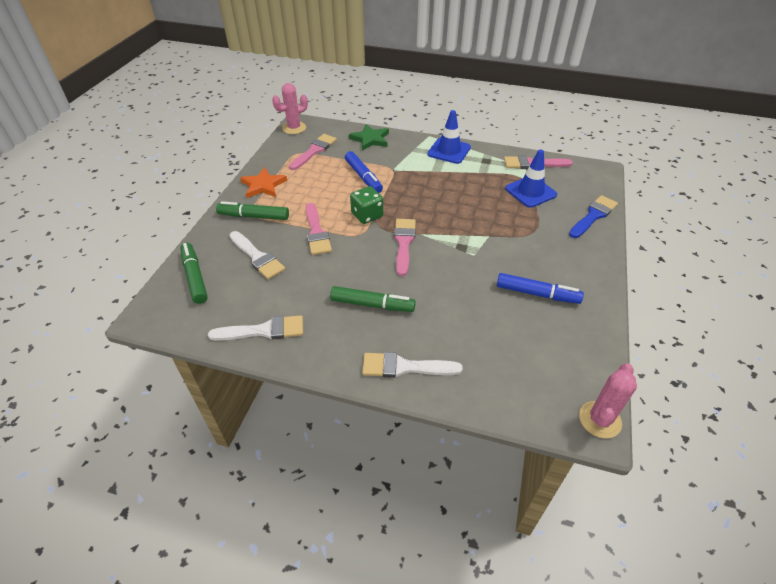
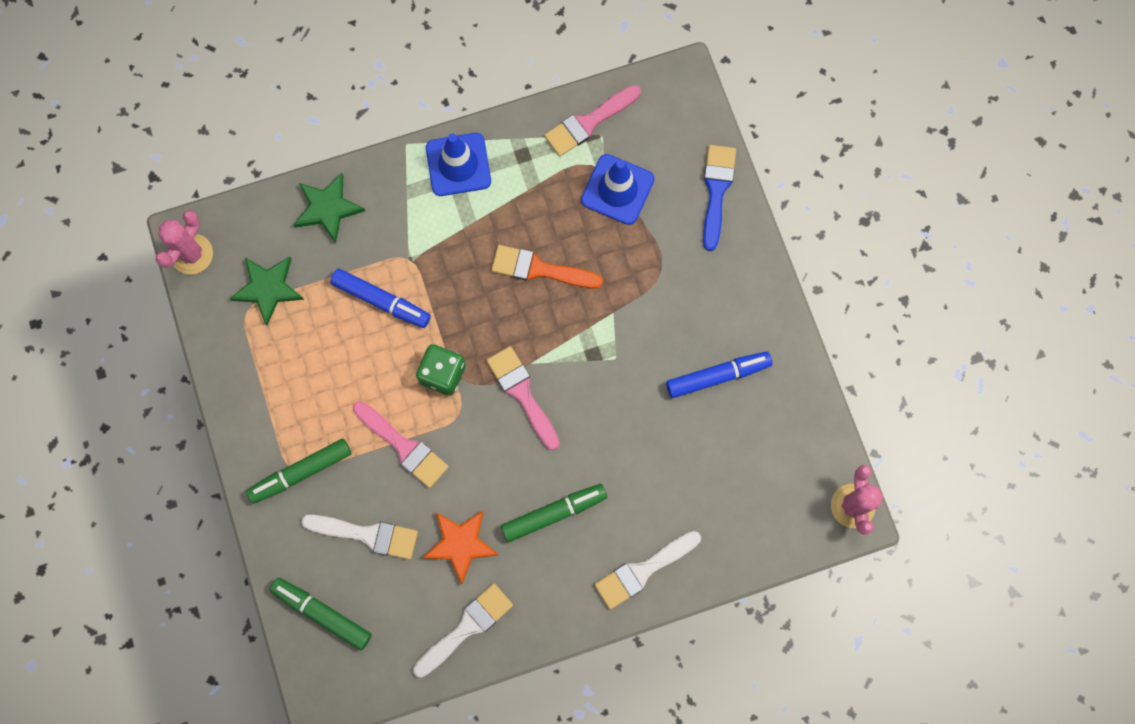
camera: 35 degrees left, 30 degrees up
(263, 185) = (260, 408): orange star -> orange star (460, 544)
(314, 151) = (268, 288): pink brush -> green star
(459, 201) = (539, 269): none -> orange brush

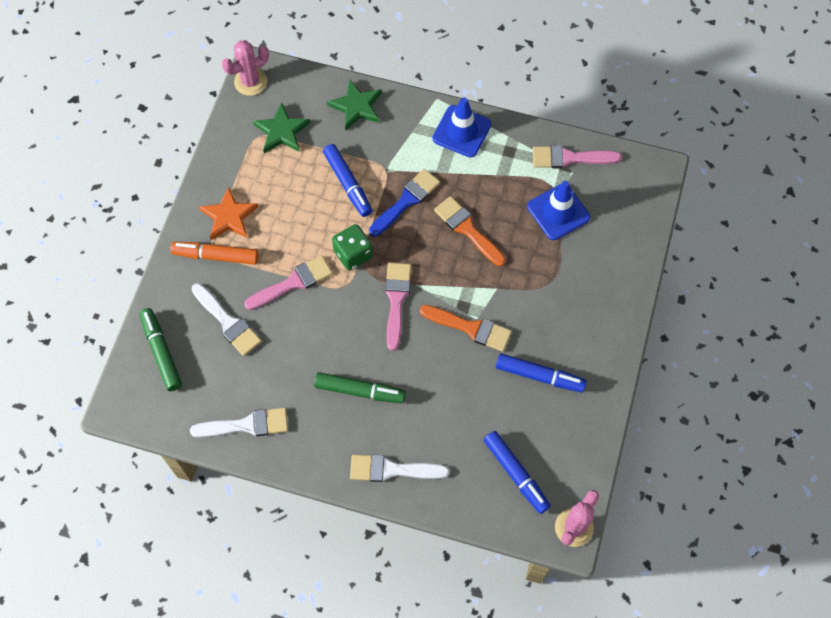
camera: 35 degrees right, 10 degrees down
(301, 472) = (216, 256): green marker -> orange marker
(404, 446) = (293, 283): pink brush -> pink brush turned 105 degrees counterclockwise
(460, 544) = (283, 369): orange star -> orange star (229, 216)
(616, 372) = (470, 328): none -> orange brush
(716, 190) = (628, 255): blue brush -> blue brush (406, 201)
(763, 491) = (516, 473): none -> blue marker

